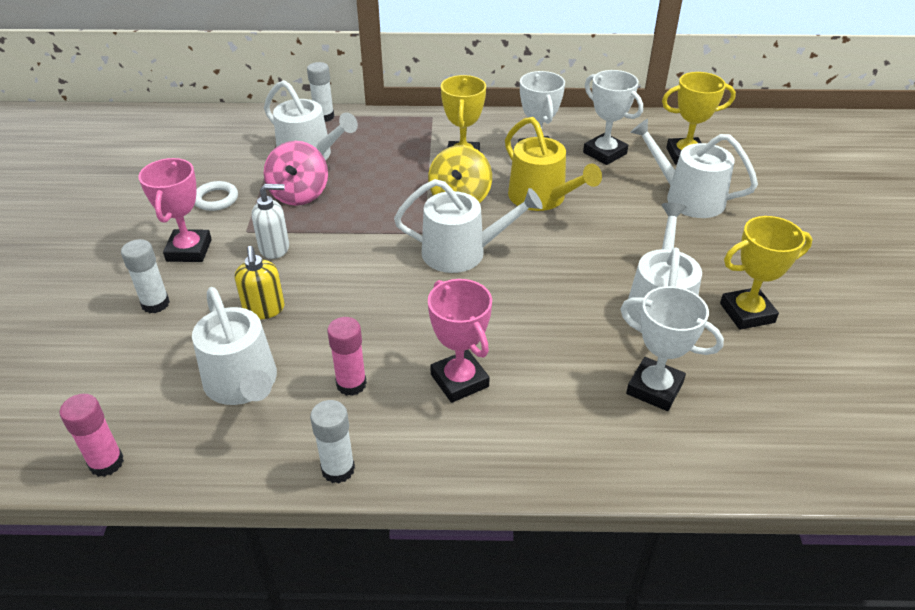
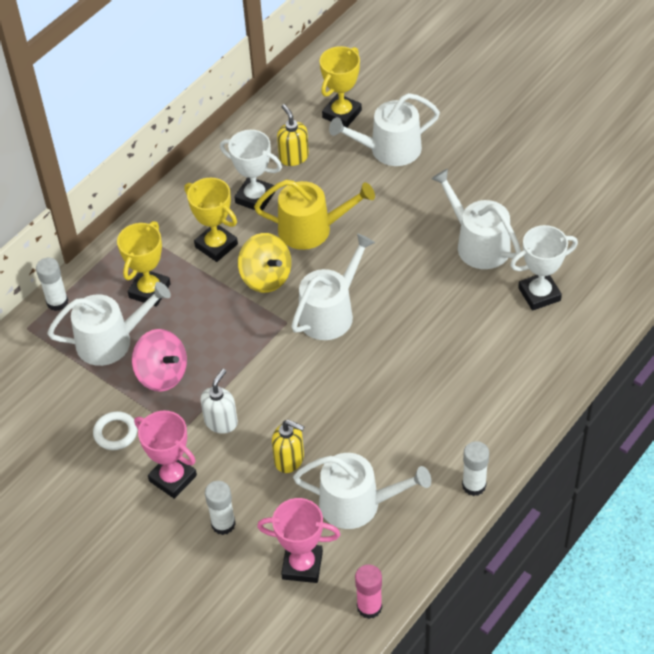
camera: 50 degrees left, 10 degrees up
(351, 384) = (408, 444): pink glue stick -> none
(459, 380) = (452, 385): pink trophy -> pink trophy (302, 565)
(604, 153) = (293, 157): white trophy -> yellow soap dispenser
(747, 313) = (520, 205): yellow trophy -> yellow trophy (149, 291)

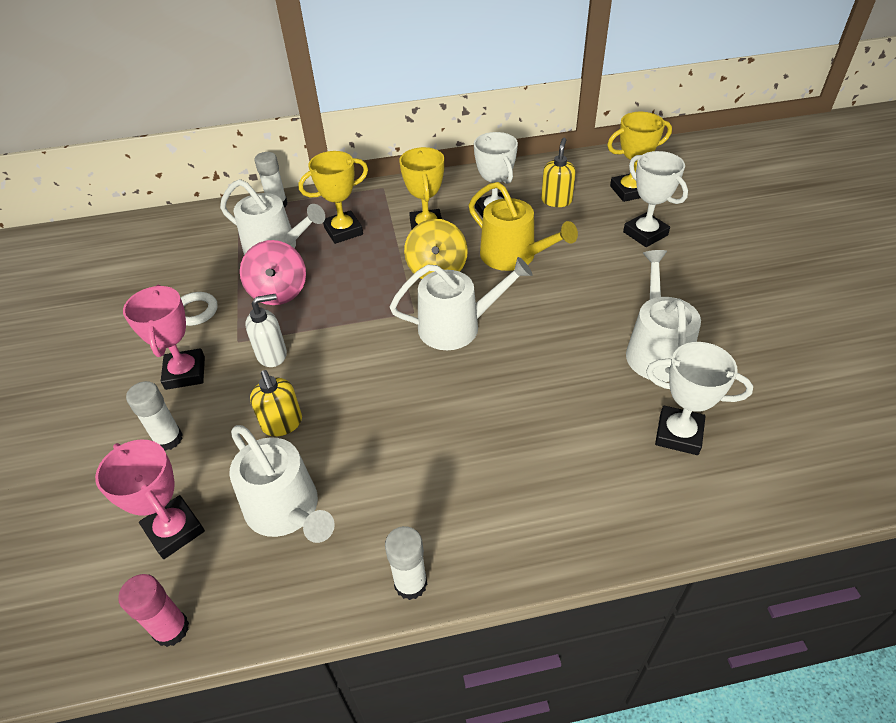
camera: 40 degrees right, 5 degrees down
(389, 149) = (645, 234): white watering can -> white trophy

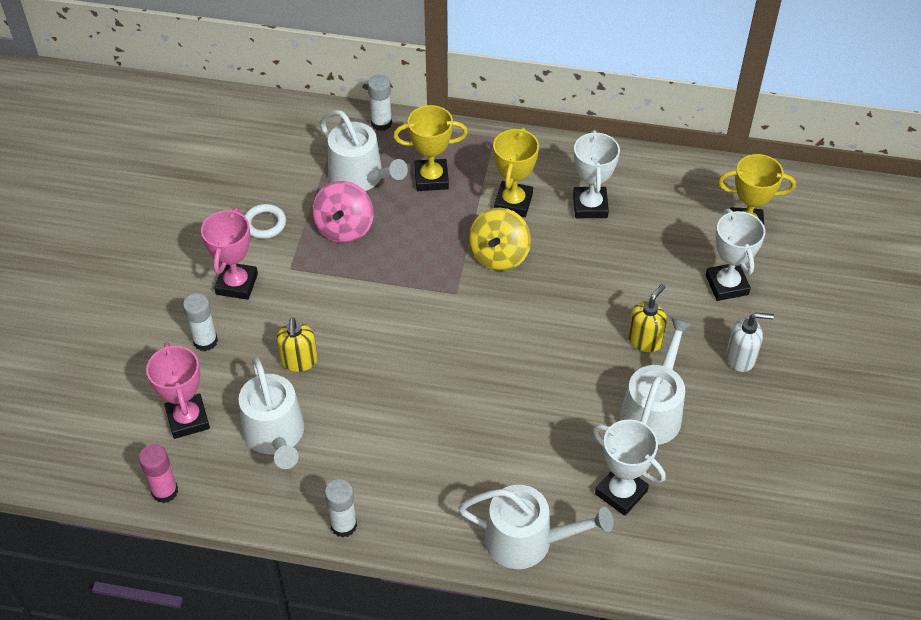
camera: 20 degrees right, 5 degrees up
(272, 354) = (315, 292): white soap dispenser -> white soap dispenser (741, 358)
(457, 326) = (487, 322): white watering can -> white watering can (527, 540)
(513, 256) = (580, 265): yellow watering can -> none
(556, 200) = (661, 213): yellow soap dispenser -> yellow soap dispenser (645, 340)

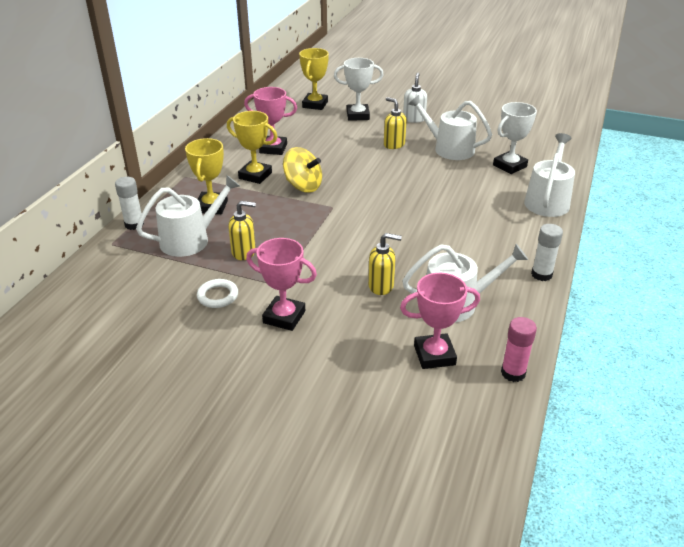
camera: 80 degrees left, 15 degrees down
(205, 341) = (346, 340): white glue stick -> none
(344, 228) = (244, 252): pink spinning top -> yellow soap dispenser
(590, 206) = (273, 148): white trophy -> pink trophy

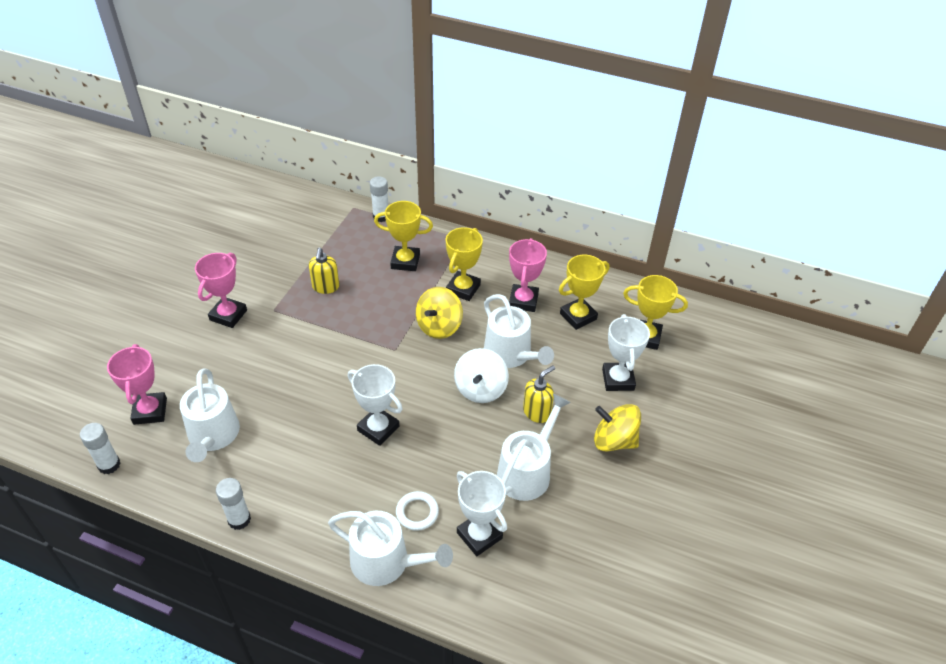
camera: 90 degrees right, 10 degrees up
(190, 240) = (351, 252): white watering can -> white watering can (511, 354)
(218, 296) = (266, 274): white ring -> white ring (417, 512)
(292, 127) = (578, 316): none -> yellow trophy
(374, 166) = (480, 389): none -> white spinning top
(381, 286) = (253, 381): yellow soap dispenser -> none
(414, 119) = (614, 440): white soap dispenser -> yellow spinning top
(425, 211) = (378, 428): none -> white trophy
(513, 373) = (109, 465): pink glue stick -> white glue stick

